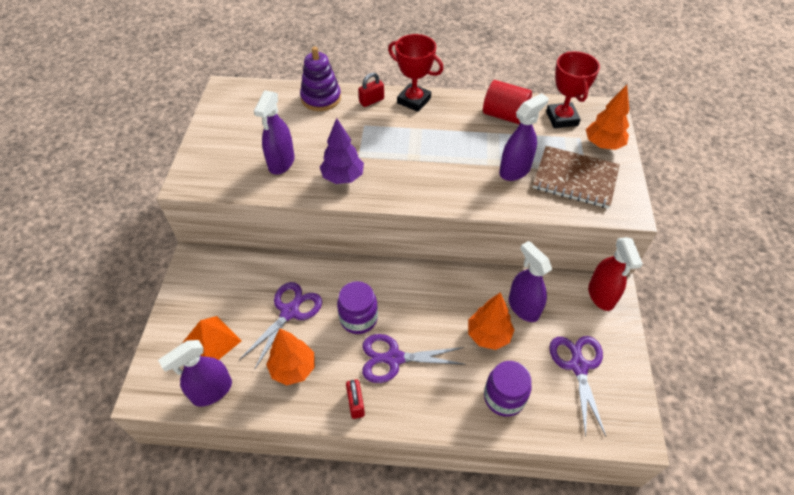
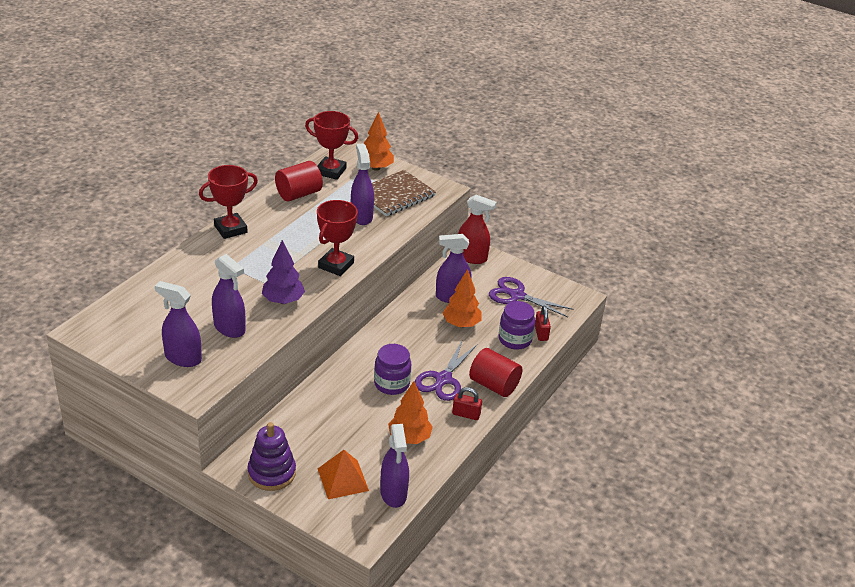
camera: 65 degrees left, 15 degrees down
(225, 154) = (182, 358): none -> purple spray bottle
(289, 312) = (352, 421): purple scissors -> none
(321, 98) = (168, 277): purple stacking toy -> purple stacking toy (271, 473)
(371, 101) = (205, 251): red padlock -> red padlock (541, 333)
(417, 410) = (494, 385): none -> red cylinder
(423, 188) = (336, 265): none -> red trophy

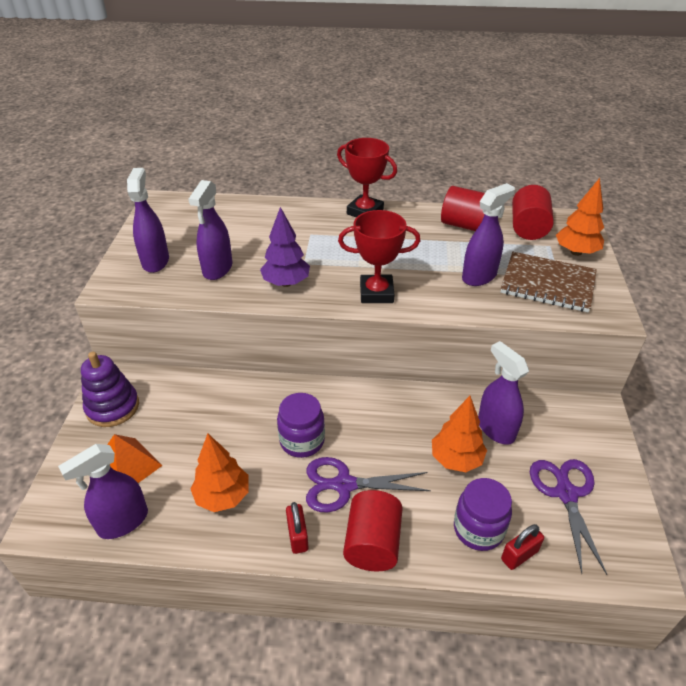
camera: 65 degrees right, 5 degrees up
(331, 171) = (528, 228): red trophy -> red cylinder
(472, 258) = (586, 416): red spray bottle -> none

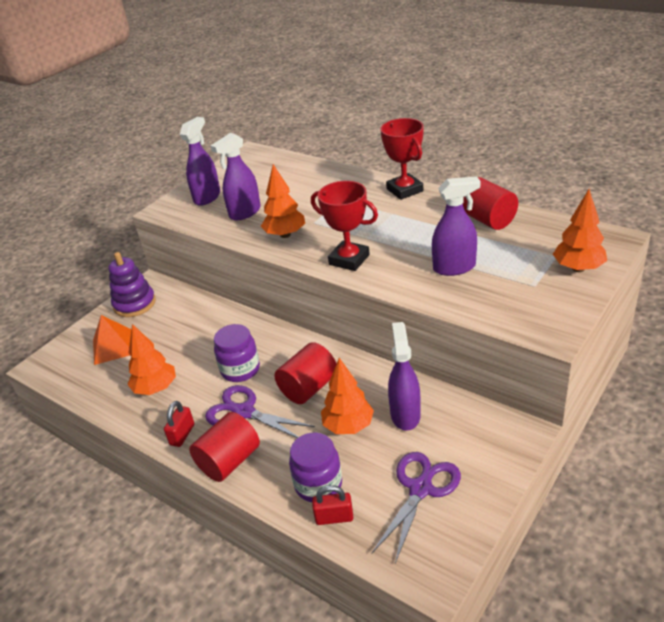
camera: 35 degrees right, 5 degrees down
(123, 522) = (84, 382): purple spray bottle -> none
(286, 283) = (285, 235): purple tree -> orange tree
(528, 228) = (550, 235): red cylinder -> red cylinder (308, 388)
(547, 284) = (515, 290): brown notebook -> none

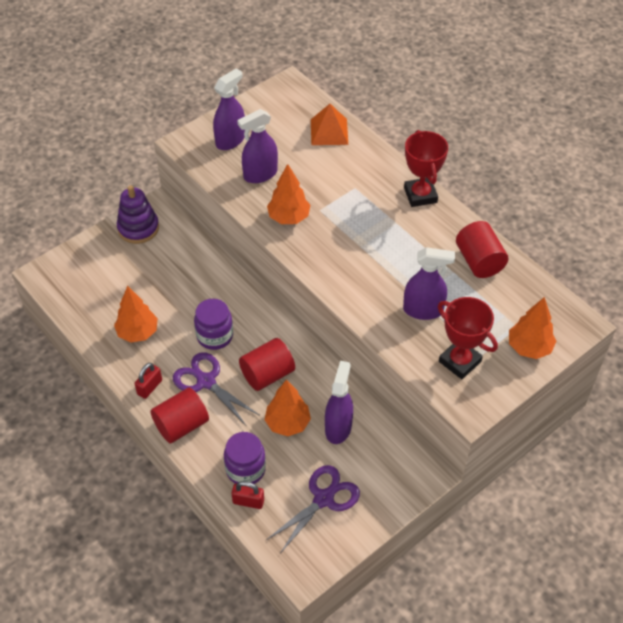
camera: 10 degrees right, 15 degrees up
(113, 346) = (110, 273): orange pyramid -> orange pyramid (329, 132)
(349, 260) = (335, 269): red trophy -> red trophy (459, 361)

